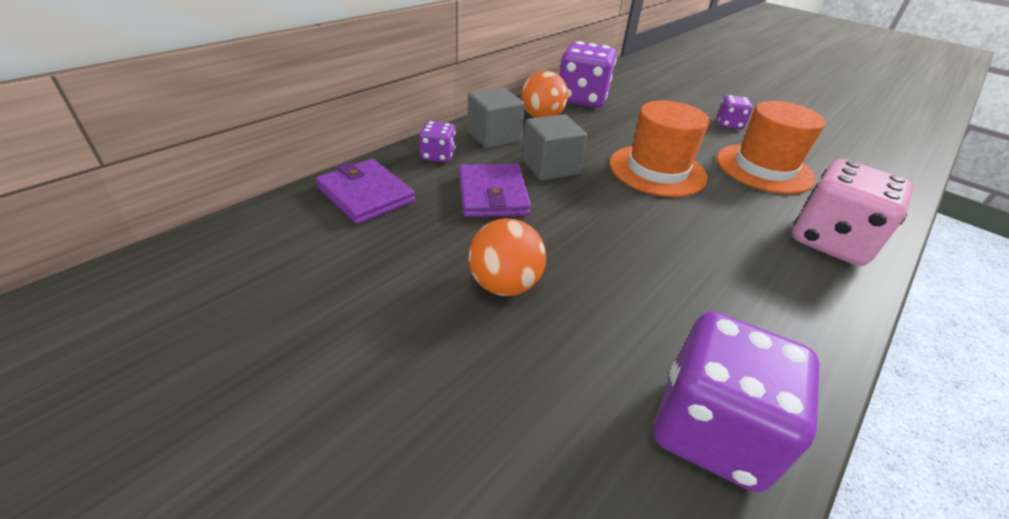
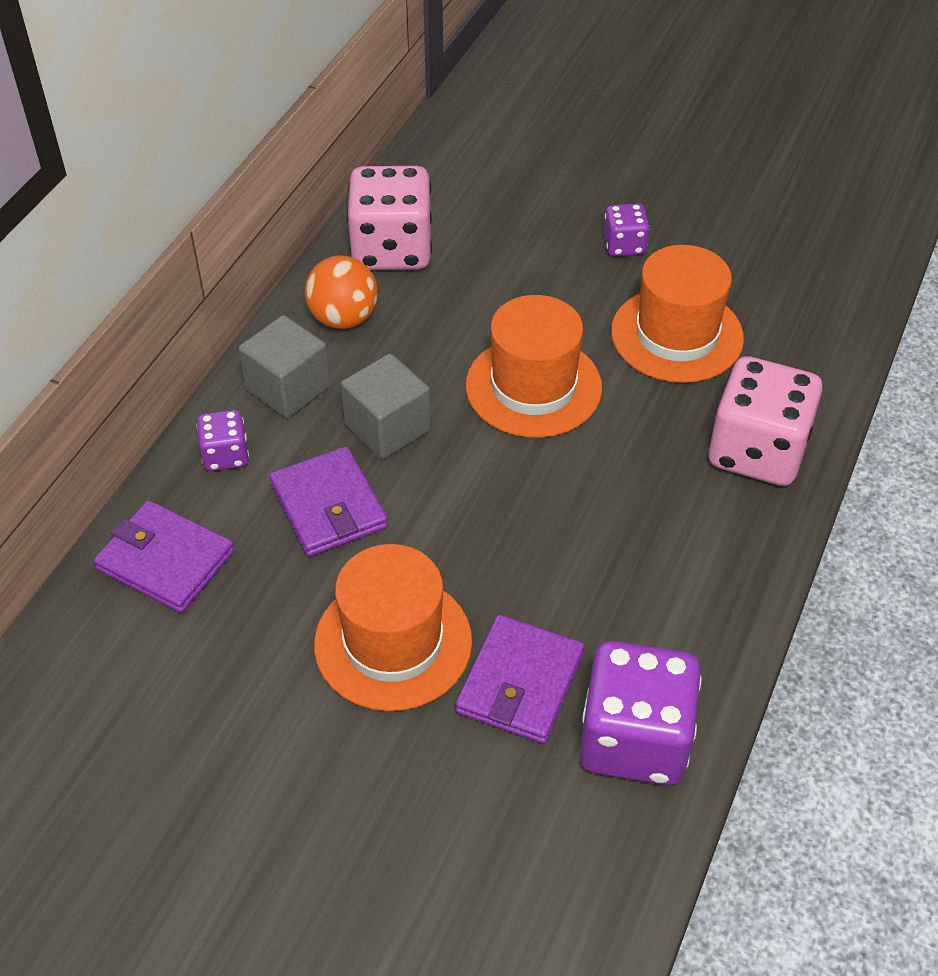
camera: 15 degrees left, 10 degrees up
(504, 285) = (393, 642): orange ball -> orange hat
(582, 99) = (392, 249): purple dice -> pink dice
(605, 344) = (520, 682): none -> purple wallet

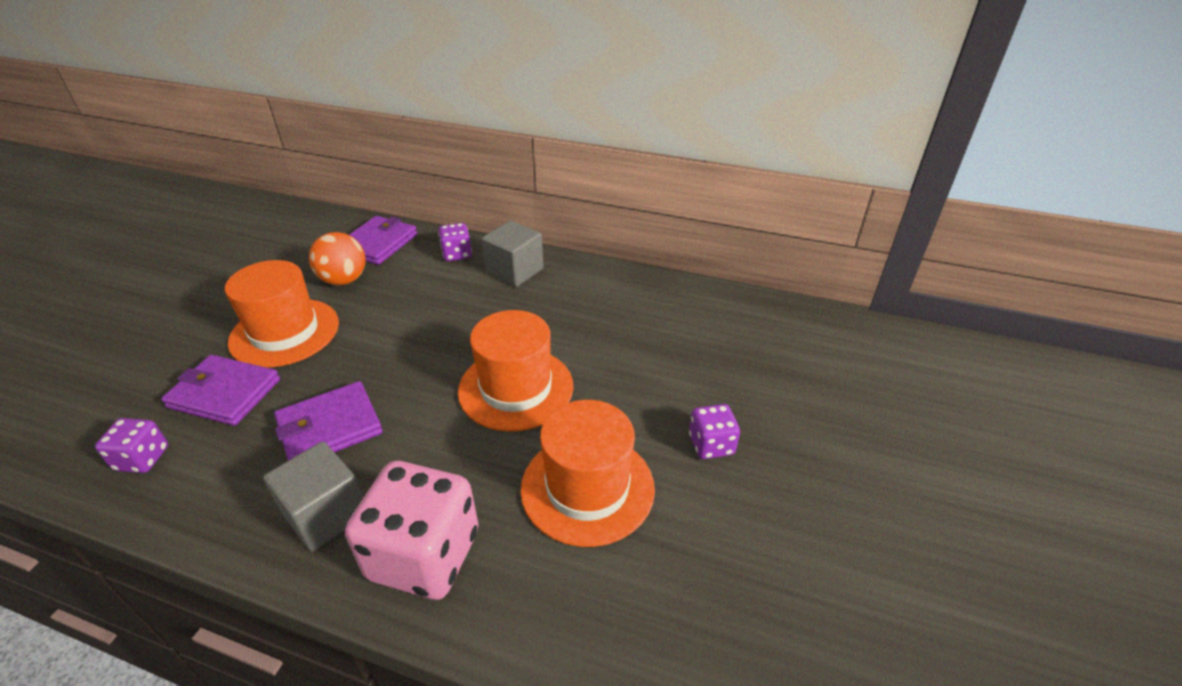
camera: 85 degrees right, 10 degrees down
(328, 506) = (407, 296): purple wallet -> purple wallet (330, 427)
(343, 318) = (584, 287): orange ball -> orange ball (344, 280)
(387, 427) = (475, 315): grey cube -> grey cube (326, 514)
(392, 249) = (664, 303): pink dice -> none
(634, 740) = (142, 458): purple dice -> purple dice, size x0.50

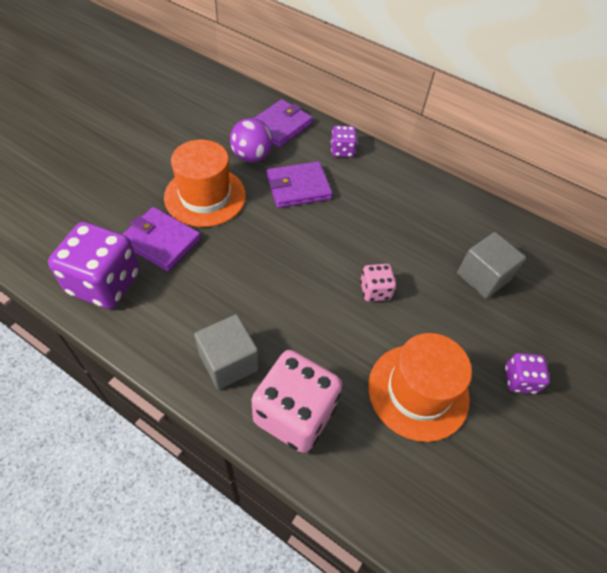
camera: 10 degrees right, 15 degrees up
(142, 458) = (105, 283): purple dice -> purple dice, size x1.99
(330, 427) = (234, 290): purple wallet -> purple wallet (298, 187)
(344, 280) = (251, 156): orange ball -> purple ball
(515, 271) = (387, 178): grey cube -> grey cube (483, 277)
(516, 388) = (375, 290): orange hat -> pink dice

